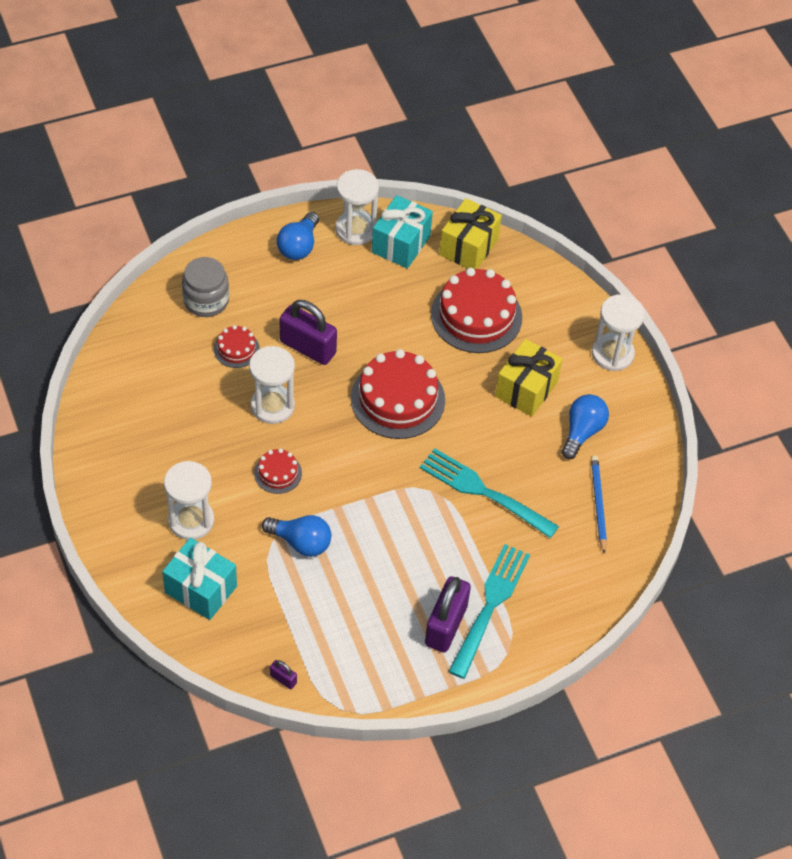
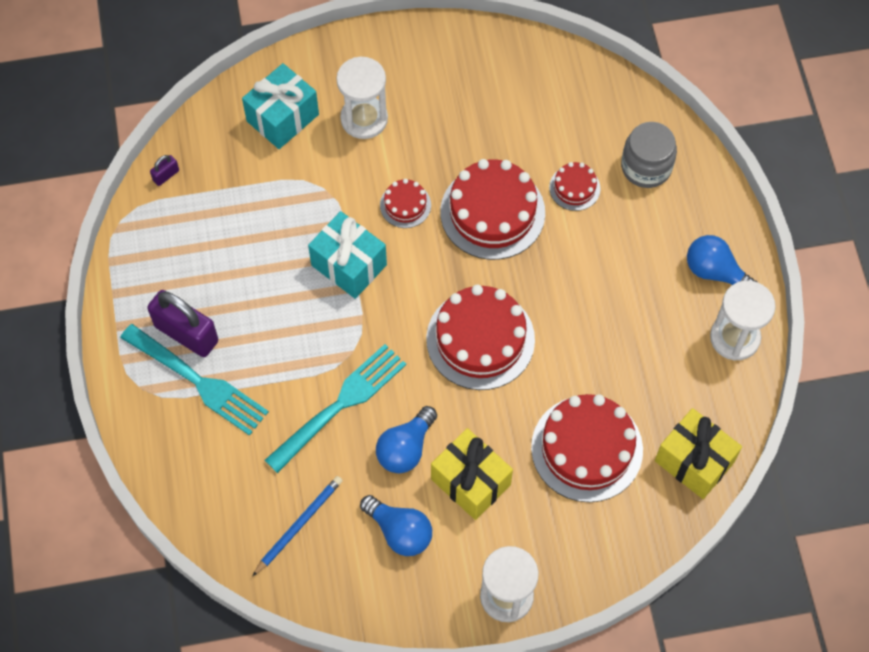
camera: 105 degrees right, 10 degrees up
(272, 406) = (492, 212): white hourglass -> red cake
(301, 542) = (316, 214): blue light bulb -> blue light bulb (406, 448)
(308, 347) = (566, 259): purple padlock -> none
(401, 244) = (707, 384): turquoise gift -> turquoise gift (349, 265)
(598, 504) = (299, 525): blue pencil -> blue pencil turned 60 degrees counterclockwise

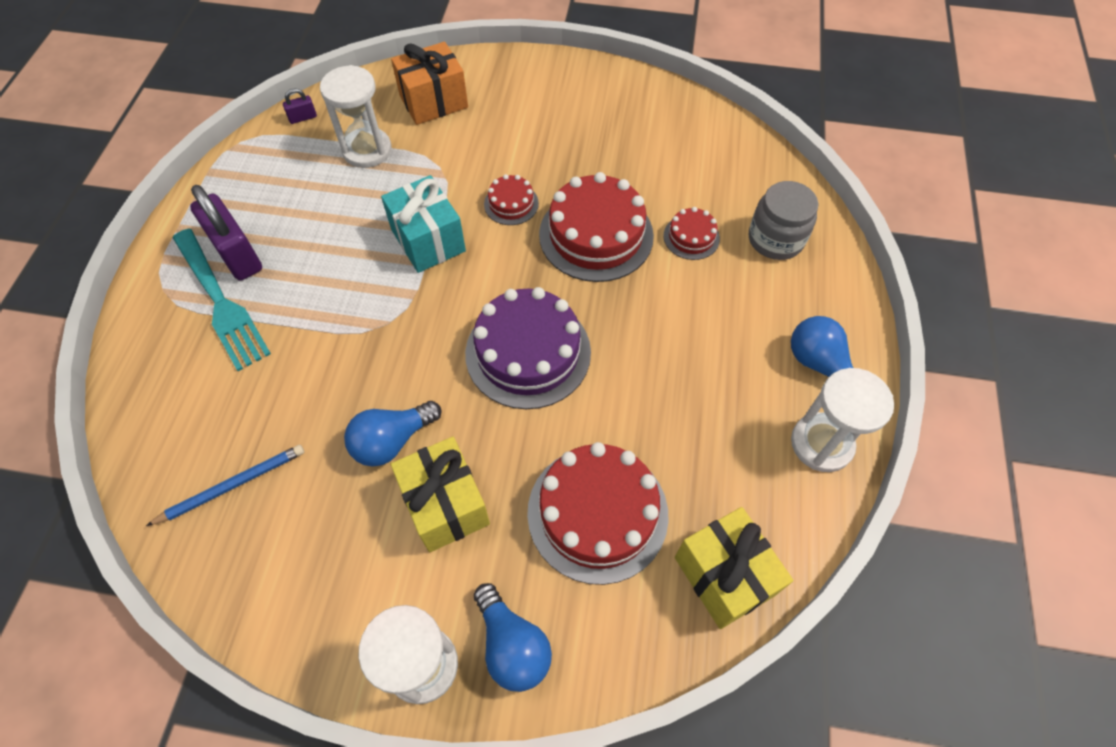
camera: 20 degrees right, 5 degrees down
(282, 118) = (433, 101): turquoise gift -> orange gift
(339, 406) = (346, 372): turquoise fork -> none
(364, 119) = (508, 122): white hourglass -> white hourglass (367, 150)
(400, 531) = (337, 534): blue light bulb -> blue light bulb (512, 645)
(480, 339) = (528, 352): red cake -> purple cake

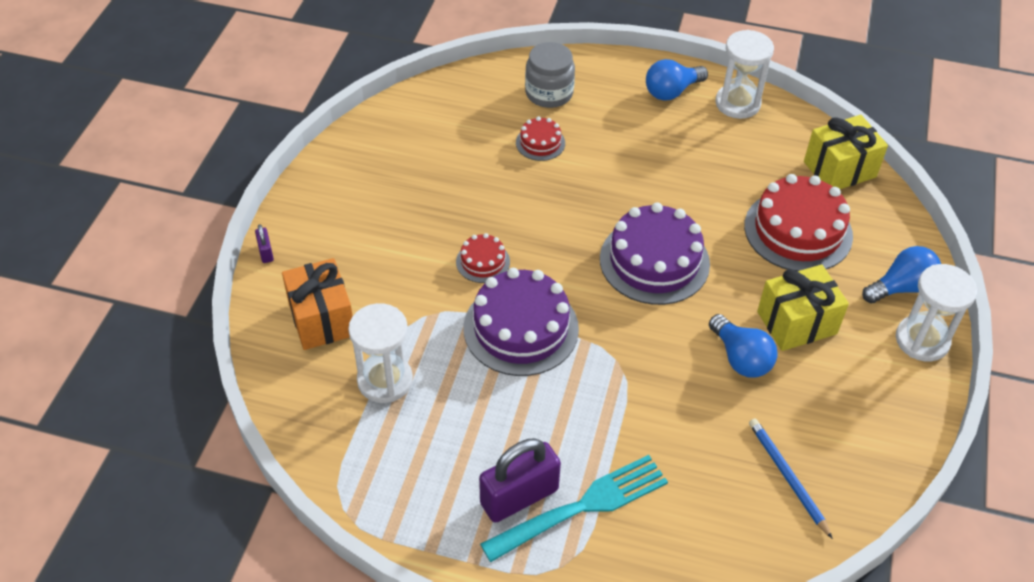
camera: 85 degrees left, 10 degrees down
(303, 118) = (317, 445): purple padlock -> purple padlock (266, 252)
(428, 240) = (521, 328): turquoise gift -> purple cake
(596, 235) = (530, 204): red cake -> none

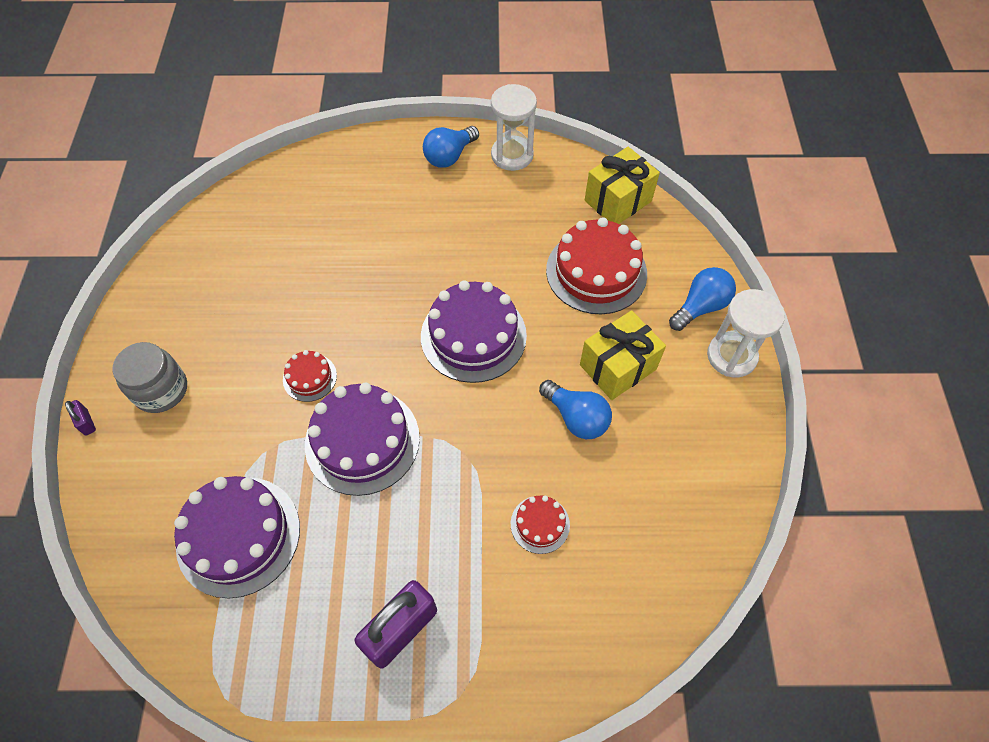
camera: 15 degrees left, 10 degrees up
(322, 319) = (159, 483): orange gift -> none
(385, 380) = (238, 536): white hourglass -> purple cake
(540, 143) = (338, 237): red cake -> red cake (540, 524)
(549, 93) = (335, 183): grey jar -> grey jar (161, 390)
(581, 508) = (464, 624): turquoise fork -> none
(787, 477) = (648, 533): blue pencil -> none

